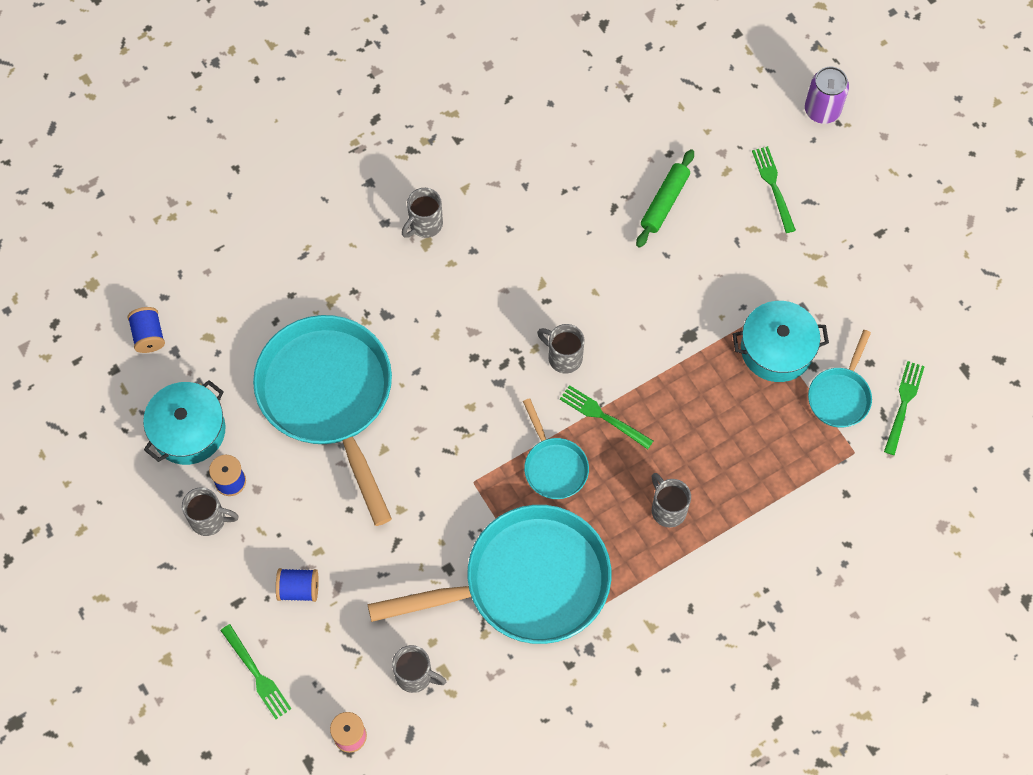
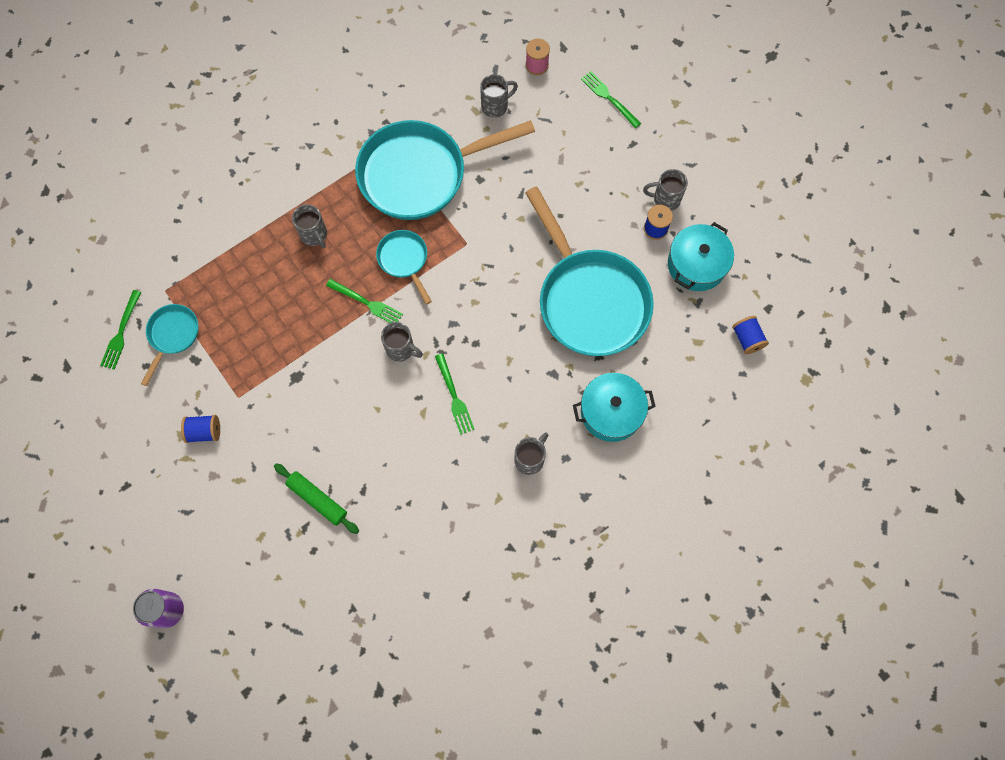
camera: 175 degrees right, 5 degrees up
(299, 589) = (589, 156): blue spool -> blue spool (204, 432)
(415, 676) = (495, 106): grey mug -> grey mug turned 135 degrees clockwise
(665, 202) = (317, 499): green rolling pin -> green rolling pin turned 75 degrees counterclockwise
(773, 186) = (218, 525): green fork -> green fork (454, 397)
(776, 349) = (223, 370): turquoise pot -> turquoise pot (611, 412)

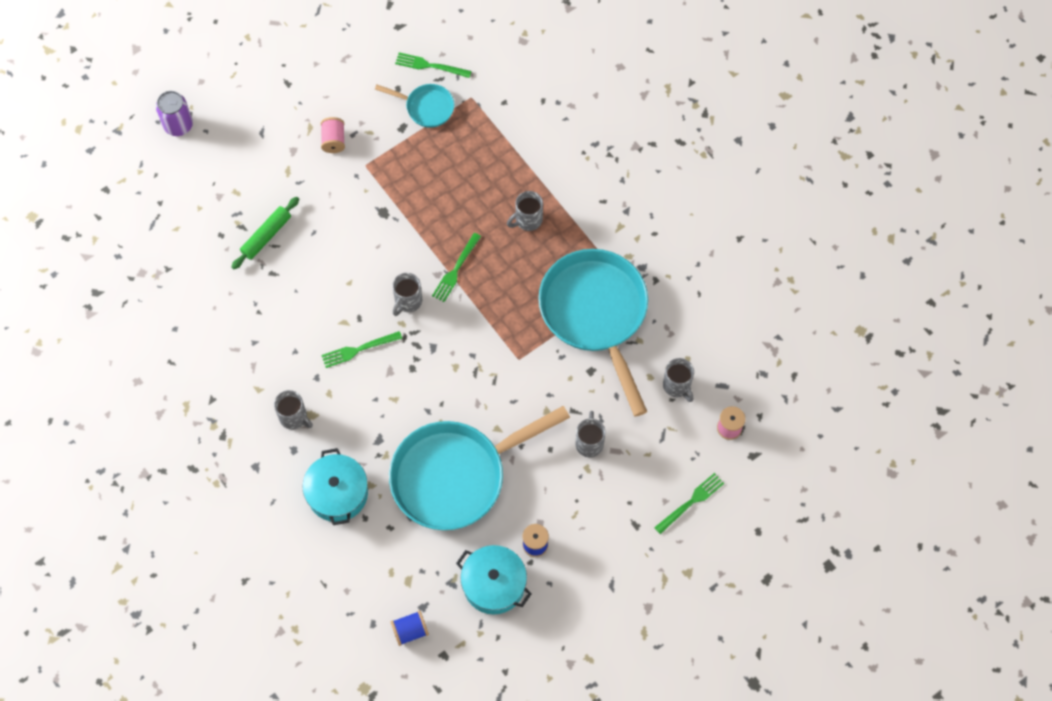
camera: 90 degrees right, 5 degrees down
(204, 432) = (333, 140): blue spool -> pink spool
(404, 260) = (500, 302): turquoise pan -> none
(665, 199) = (569, 556): grey mug -> grey mug (589, 442)

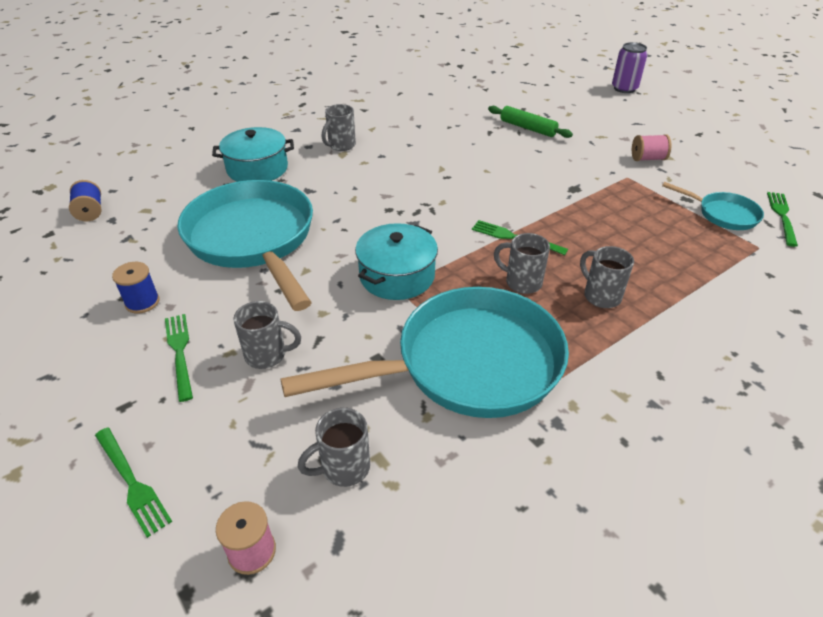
camera: 90 degrees right, 25 degrees down
(358, 350) = (410, 177): green fork -> green fork (179, 352)
(408, 301) = (469, 205): grey mug -> grey mug (522, 282)
(426, 107) = (723, 214): turquoise pan -> turquoise pan turned 75 degrees counterclockwise
(494, 584) = (109, 268): turquoise pot -> turquoise pot (397, 276)

